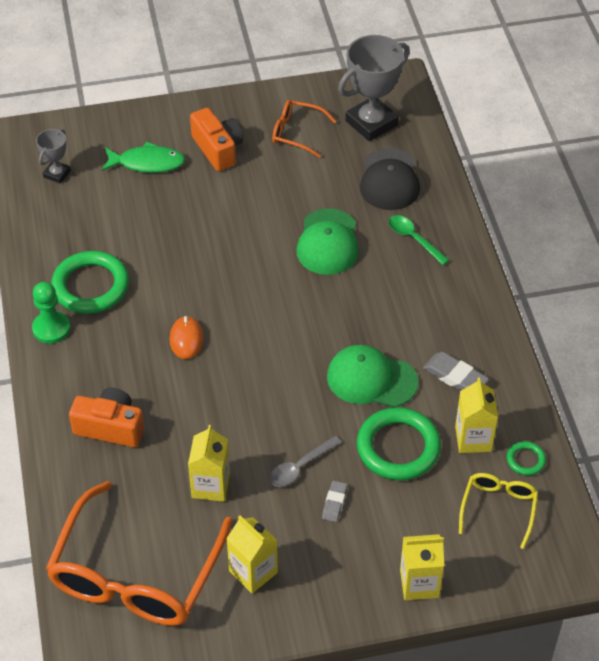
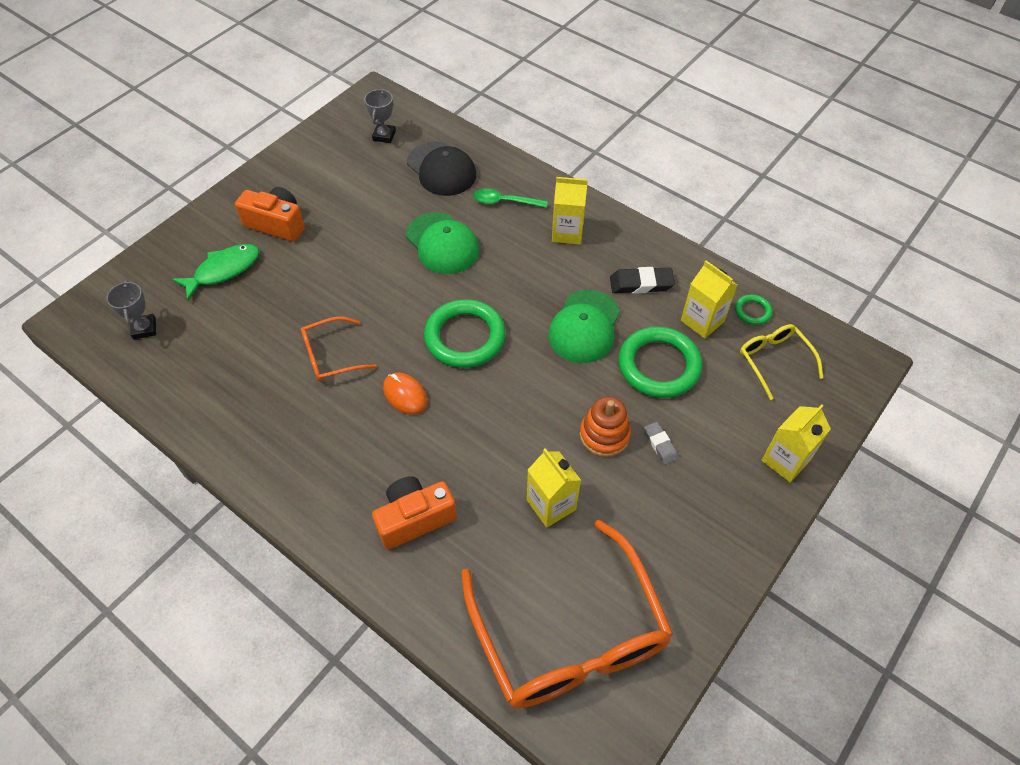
camera: 40 degrees left, 5 degrees up
(51, 328) = (271, 468): green pawn -> none
(90, 286) = (273, 406): green ring -> green ring (465, 337)
(253, 572) = (660, 552): yellow carton -> yellow carton (567, 232)
(296, 133) = (331, 175): orange glasses -> orange glasses (331, 356)
(300, 467) = (604, 435): grey spoon -> orange stacking toy
(371, 123) = (384, 136): grey trophy -> grey trophy, size x0.52
(371, 379) = (584, 327): green cap -> green cap turned 45 degrees counterclockwise
(455, 376) = (641, 284): grey eraser -> black eraser

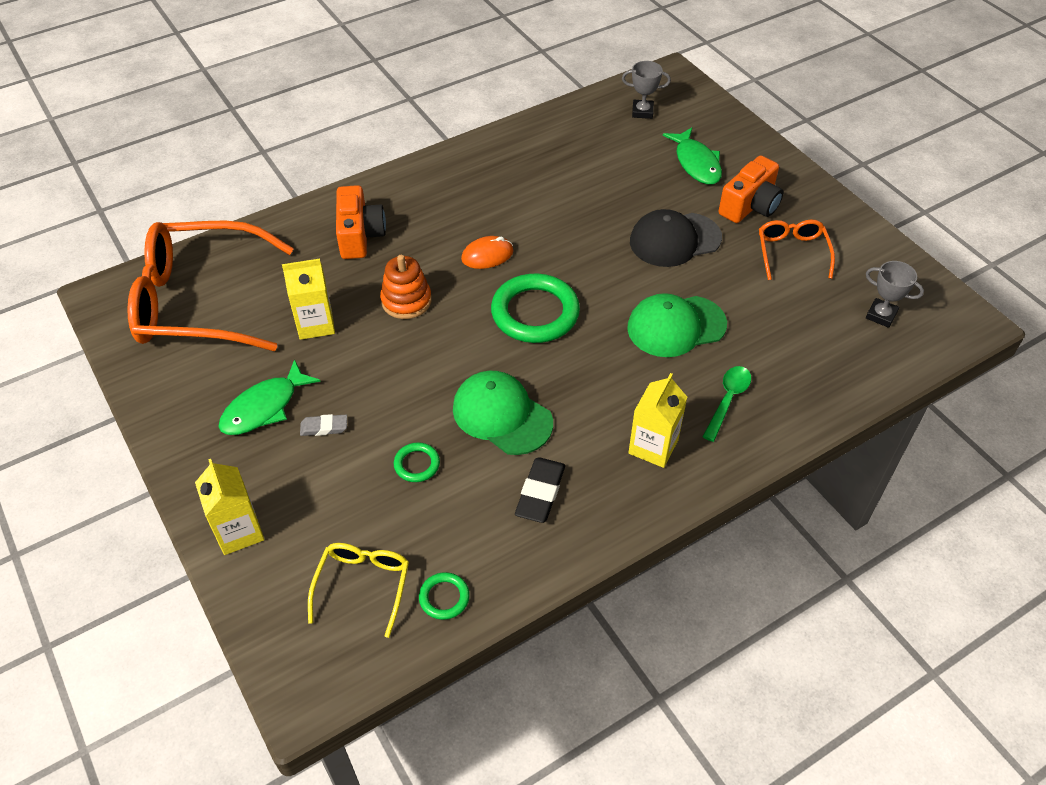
camera: 110 degrees right, 5 degrees down
(331, 356) = (557, 215): orange glasses -> orange glasses (792, 252)
(441, 169) = (804, 354): black cap -> black cap (674, 240)
(604, 435) = (361, 386): orange stacking toy -> orange stacking toy (406, 301)
(659, 365) = (417, 464): green ring -> green ring, size x0.46
(664, 501) = (264, 407): none -> green fish
(702, 321) = (456, 534): yellow carton -> none
(774, 360) = (363, 585): yellow glasses -> yellow glasses turned 75 degrees counterclockwise

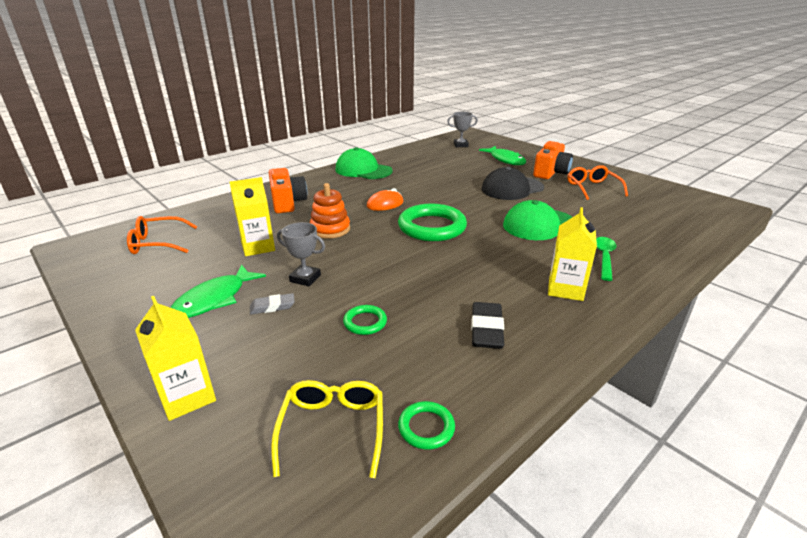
camera: 10 degrees left, 20 degrees down
(199, 301) = (157, 243): orange glasses -> orange glasses, size x0.47
(502, 415) = (430, 283): green cap -> green cap (363, 170)
(881, 315) = (674, 208): grey trophy -> grey trophy (305, 278)

